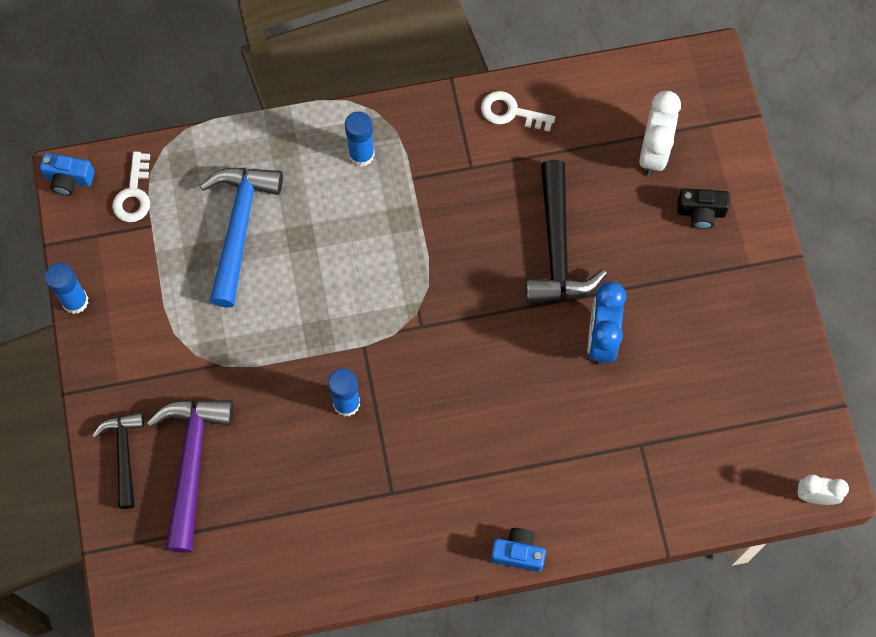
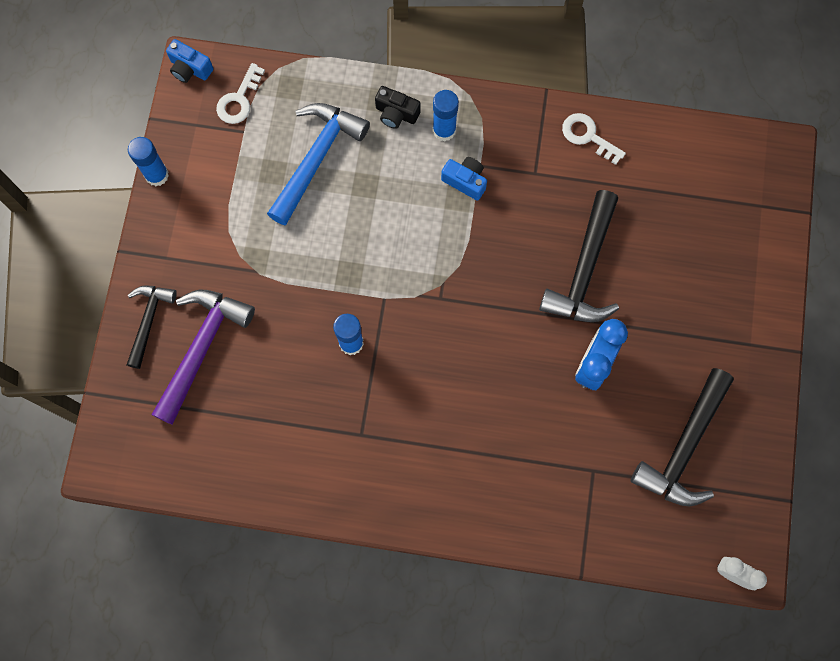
camera: 20 degrees right, 5 degrees up
(518, 553) = (450, 527): blue camera -> blue camera (465, 181)
(653, 152) = (701, 214): white clock -> none
(701, 212) = (724, 282): black camera -> black camera (396, 114)
(722, 389) = (684, 447): none -> black hammer

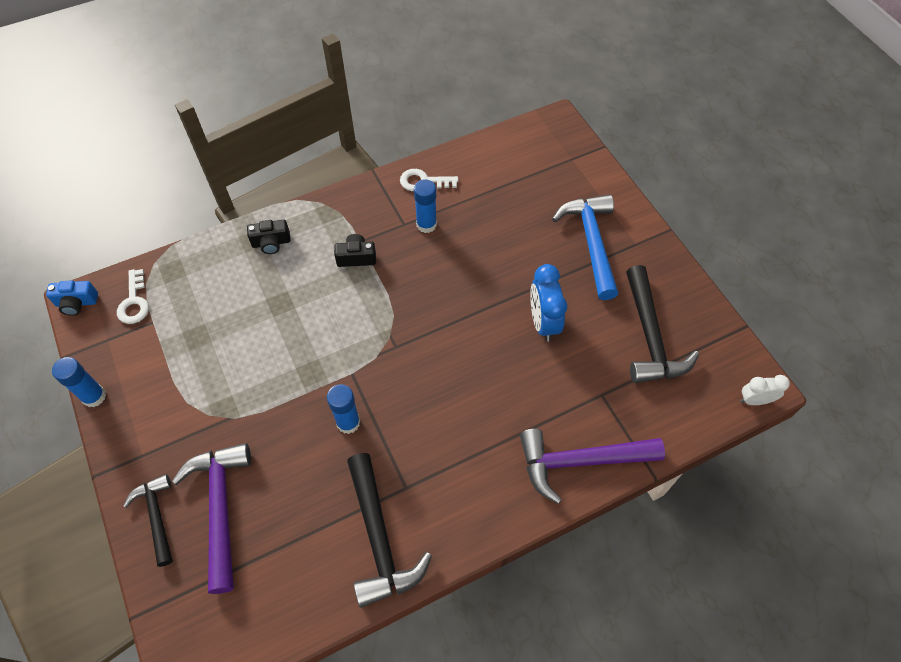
camera: 35 degrees left, 15 degrees down
(316, 158) = (227, 307): blue hammer -> blue hammer (591, 243)
(444, 130) = (316, 234): blue glue stick -> blue glue stick (426, 225)
(465, 181) = (356, 257): blue camera -> black camera
(526, 516) = (580, 461): none -> purple hammer
(584, 270) = (487, 264): black hammer -> black hammer (379, 538)

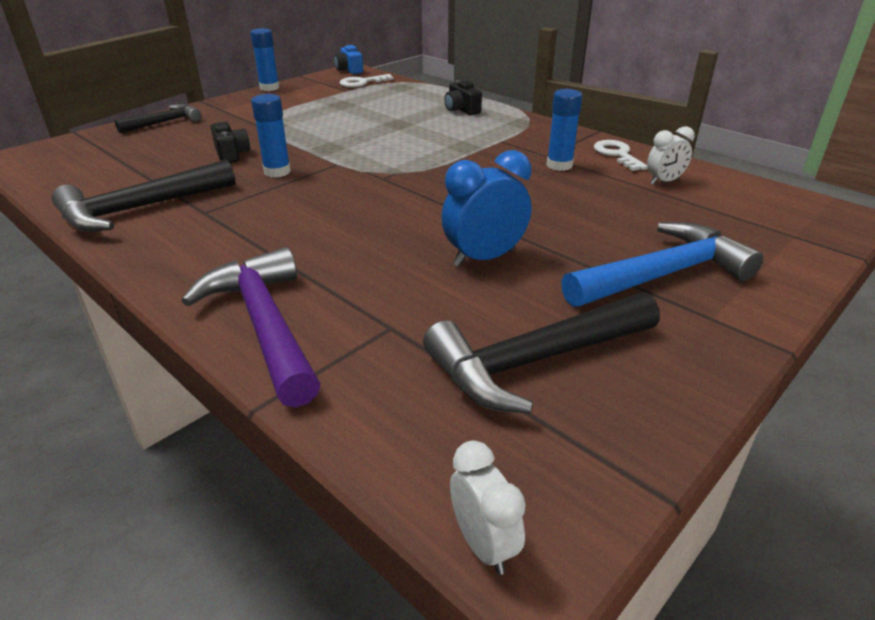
camera: 70 degrees right, 25 degrees down
(220, 508) = (173, 140): purple hammer -> none
(356, 257) = (479, 142): black camera -> black camera (231, 154)
(479, 179) = (664, 182): none -> white clock

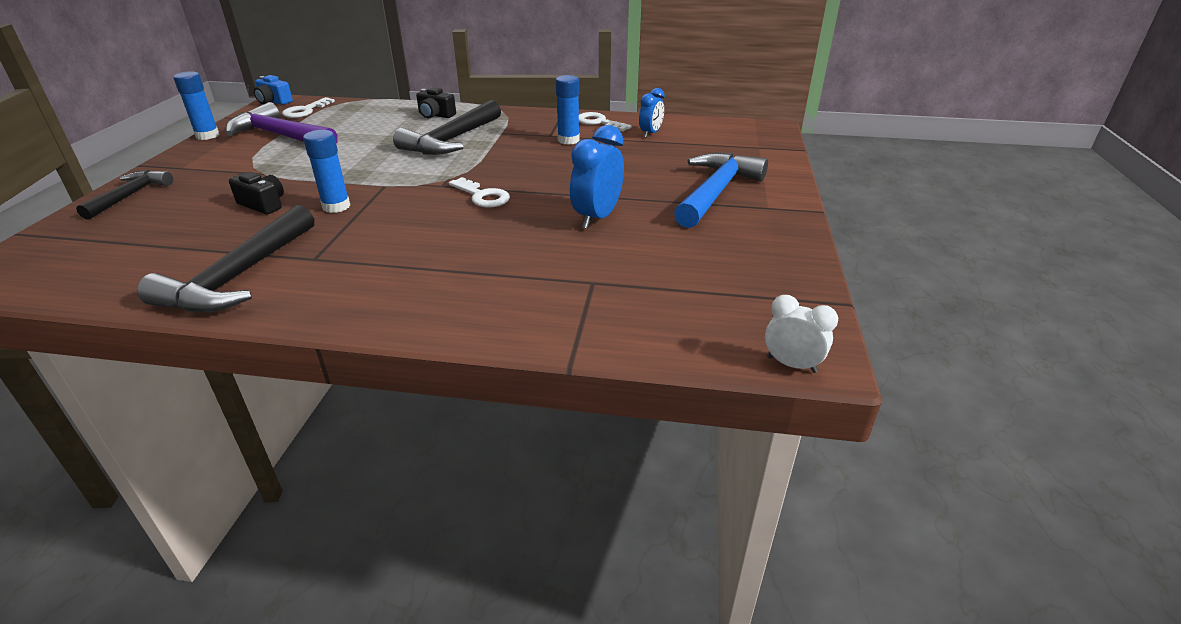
camera: 35 degrees left, 0 degrees up
(265, 325) = (499, 315): purple hammer -> purple hammer (281, 136)
(403, 199) = (482, 196): none -> white key
(535, 361) = (705, 266): black hammer -> black hammer (452, 140)
(664, 182) = (650, 133): white clock -> blue clock

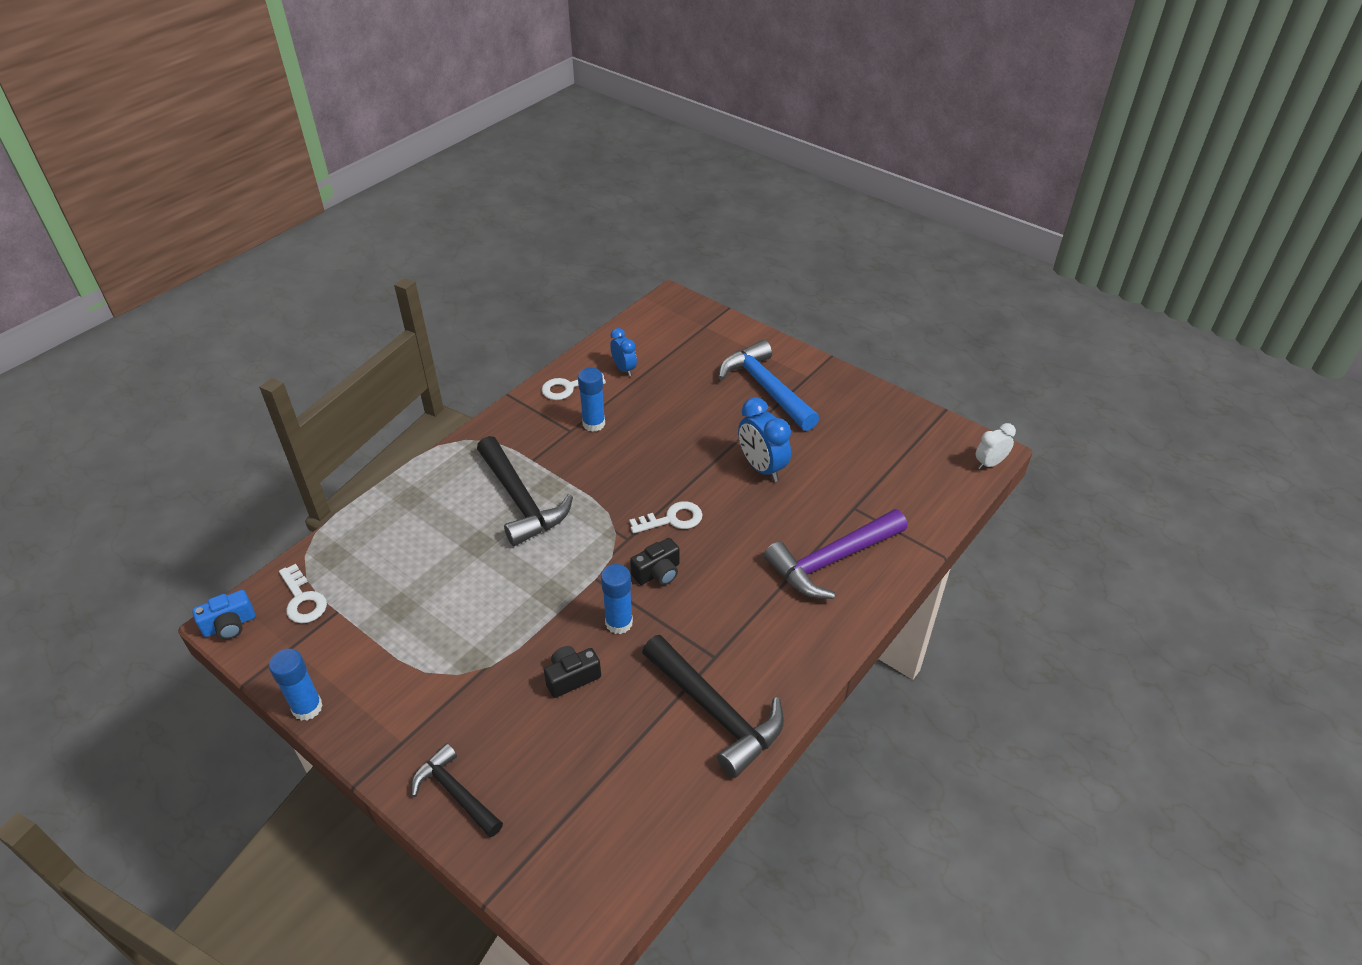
camera: 60 degrees left, 10 degrees up
(281, 136) = (377, 636): purple hammer -> purple hammer (832, 561)
(435, 115) = (434, 492): black camera -> black camera (658, 573)

